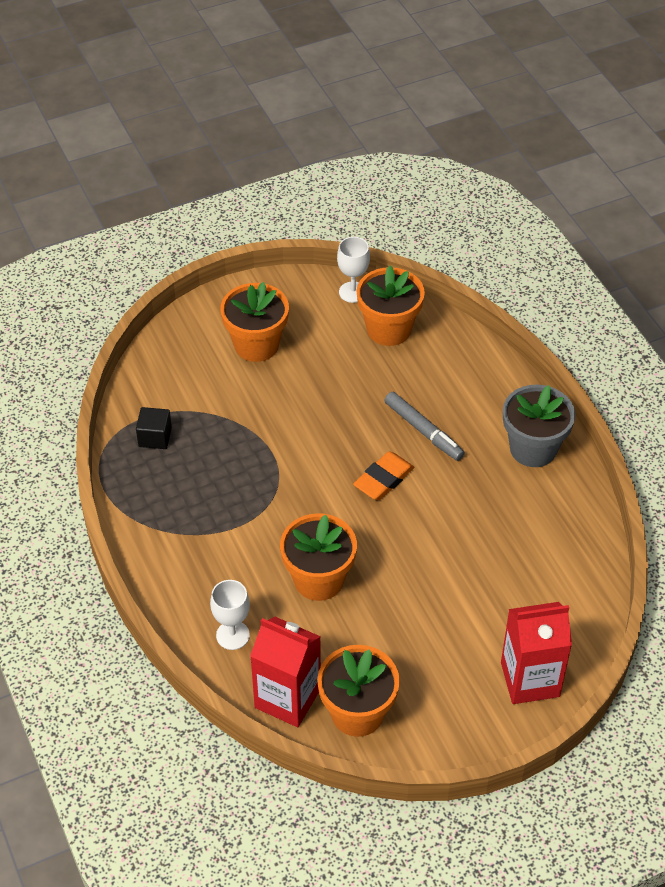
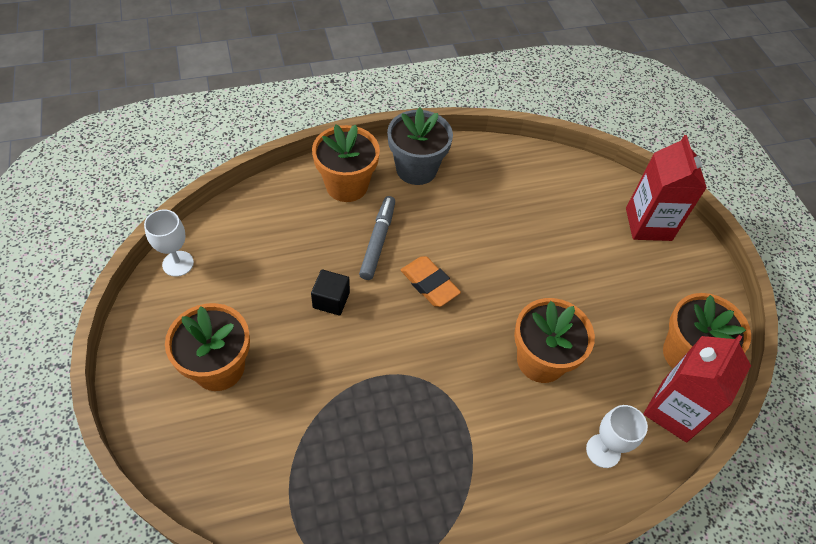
camera: 85 degrees left, 5 degrees up
(155, 437) = (325, 499): black cube -> black cube (331, 300)
(388, 329) = (241, 243): orange flower pot -> orange flower pot (347, 185)
(423, 430) = (377, 241): grey marker -> grey marker turned 45 degrees counterclockwise

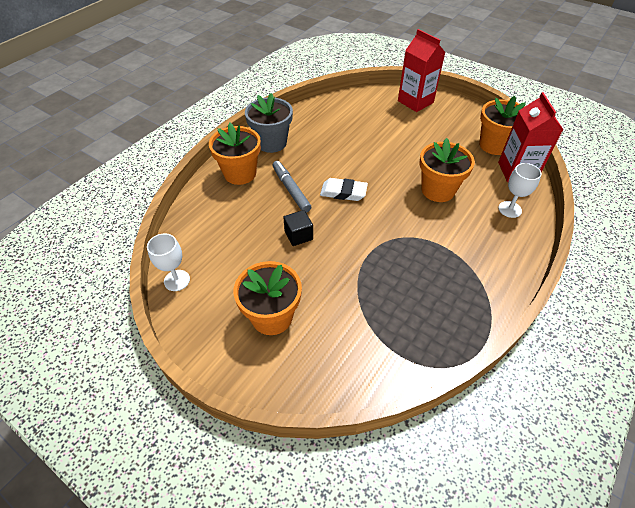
camera: 35 degrees left, 5 degrees down
(429, 284) = (343, 192): orange eraser -> white eraser

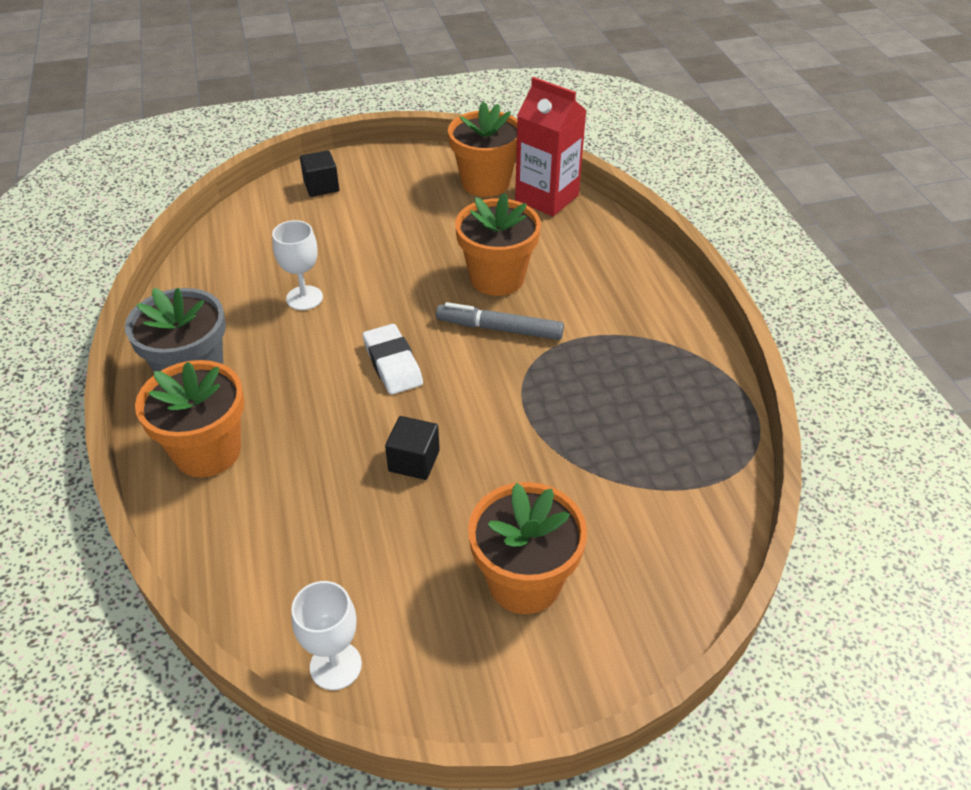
camera: 50 degrees left, 5 degrees down
(291, 190) = (319, 414): grey marker -> grey marker (500, 329)
(343, 192) = (392, 364): white eraser -> white eraser turned 75 degrees counterclockwise
(415, 102) = (321, 186): red carton -> black cube
(510, 209) = (594, 245): white goblet -> white goblet (304, 298)

